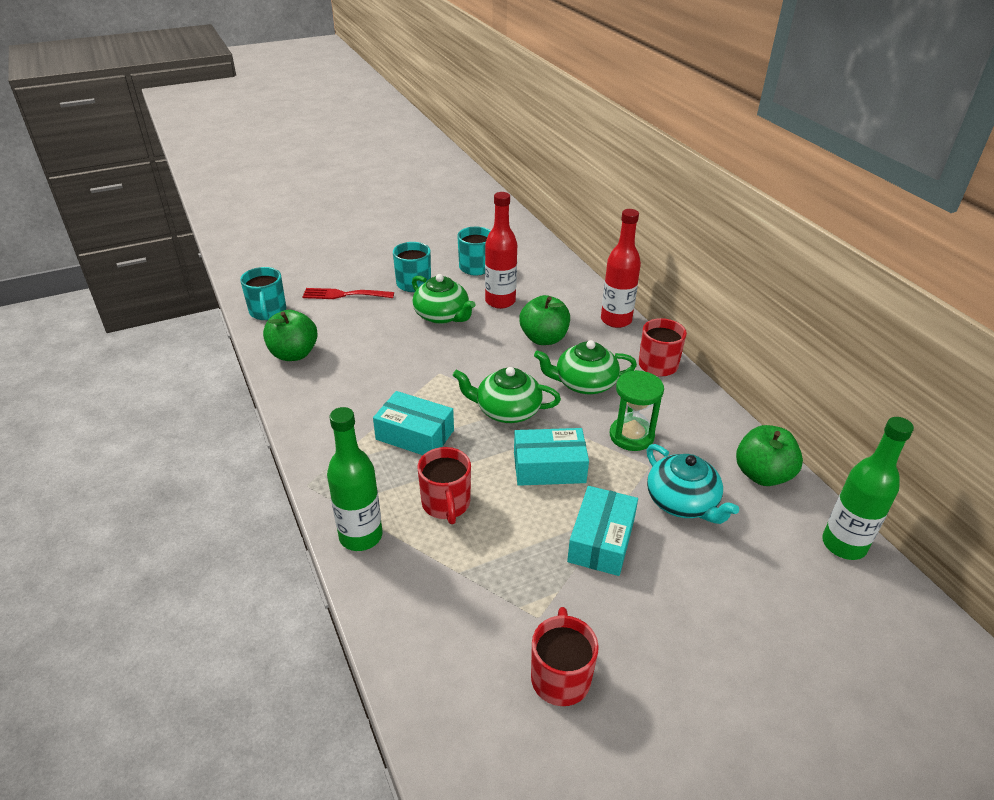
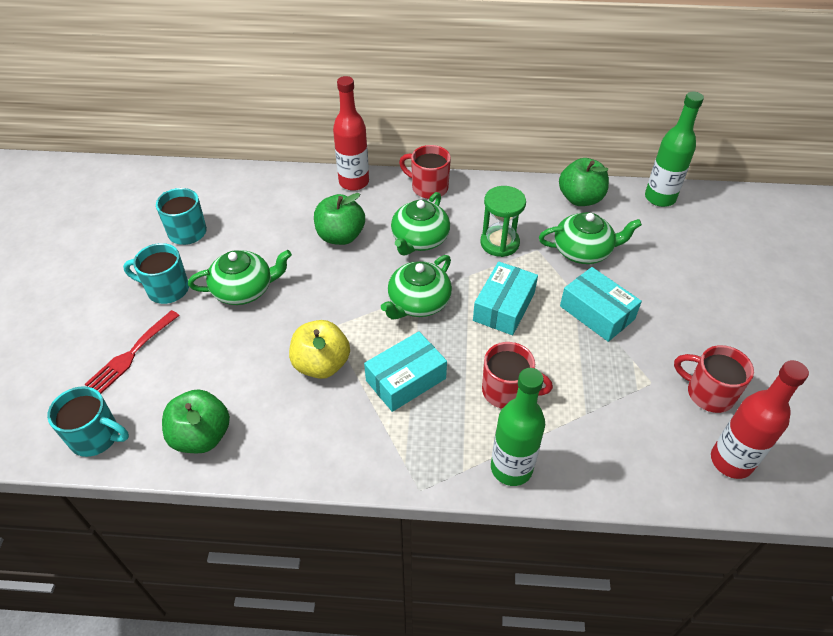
camera: 60 degrees left, 10 degrees up
(397, 383) = (321, 364): none -> yellow apple
(500, 301) = (260, 240): red bottle -> red bottle (731, 461)
(682, 502) = (583, 251): turquoise teapot -> green teapot

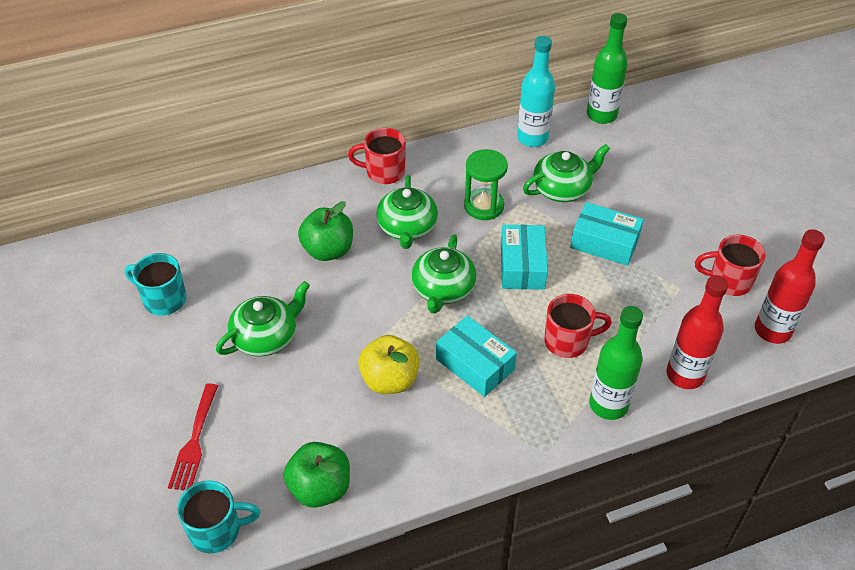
camera: 25 degrees left, 0 degrees up
(166, 289) = (185, 365): turquoise mug -> none
(354, 182) = (305, 190): red bottle -> red bottle (685, 375)
(406, 379) = (475, 364): turquoise box -> turquoise box turned 75 degrees counterclockwise
(580, 199) = (532, 138): green apple -> turquoise bottle

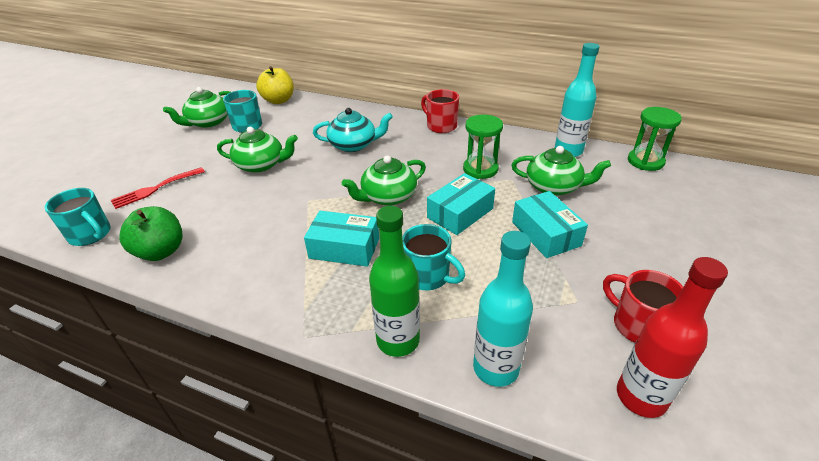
camera: 45 degrees right, 10 degrees down
(328, 250) = (354, 145): green apple -> turquoise teapot
(389, 380) = (284, 223): yellow apple -> yellow apple (279, 100)
(407, 228) = (414, 156): green teapot -> green teapot (208, 122)
(475, 364) = (344, 248): turquoise box -> turquoise box turned 75 degrees counterclockwise
(568, 341) = (428, 276): red mug -> turquoise mug
(601, 115) = (645, 161): green bottle -> green hourglass
(685, 375) = (496, 368): red bottle -> turquoise bottle

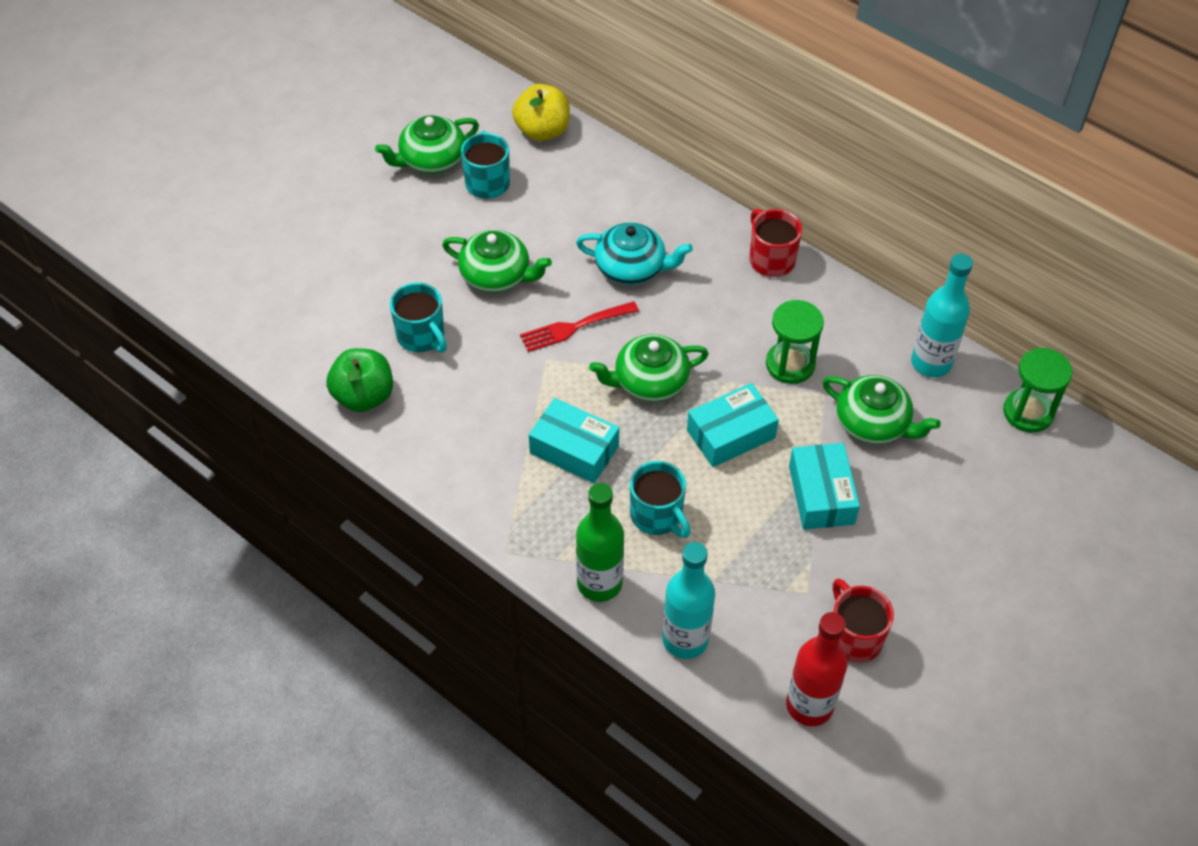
camera: 15 degrees right, 15 degrees up
(91, 235) = (282, 347): turquoise mug -> turquoise mug (422, 336)
(155, 189) = (356, 286): red fork -> red fork (574, 327)

